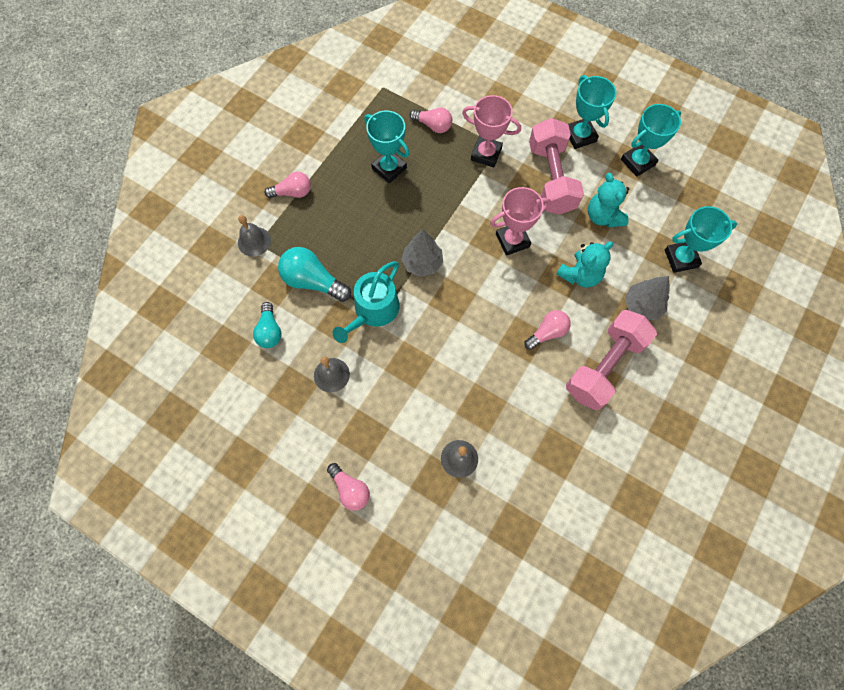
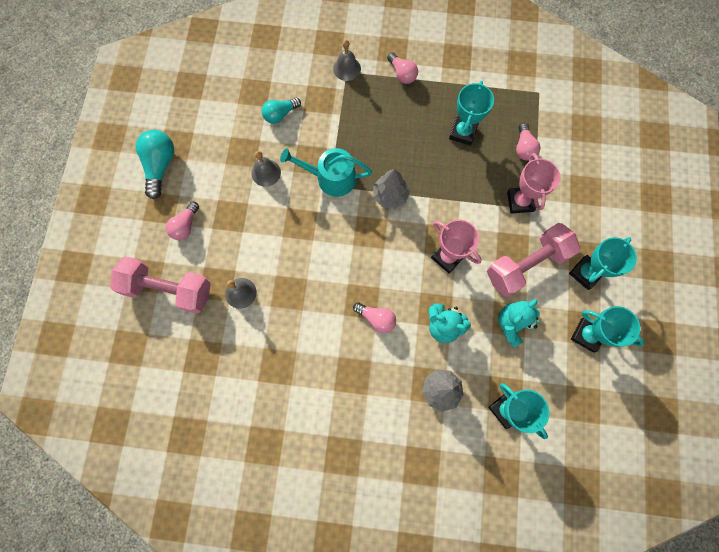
camera: 65 degrees right, 5 degrees up
(313, 281) = (334, 124): turquoise light bulb -> turquoise light bulb (160, 166)
(604, 366) = (368, 377): pink dumbbell -> pink dumbbell (169, 289)

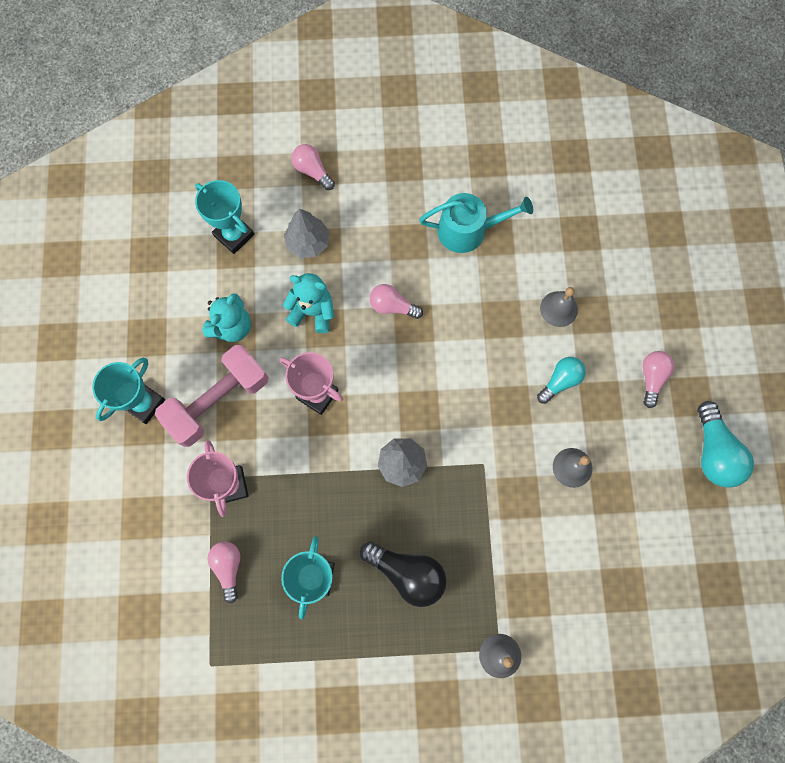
camera: 170 degrees right, 0 degrees up
(169, 289) = (644, 298): pink dumbbell -> none
(280, 114) = (577, 559): turquoise light bulb -> turquoise light bulb (560, 381)
(331, 178) = (484, 475): turquoise watering can -> turquoise watering can (468, 230)
(399, 124) = (407, 573): none -> black light bulb
(402, 74) = (416, 661): pink light bulb -> pink light bulb (312, 171)
(587, 335) = (143, 329): turquoise trophy -> none

